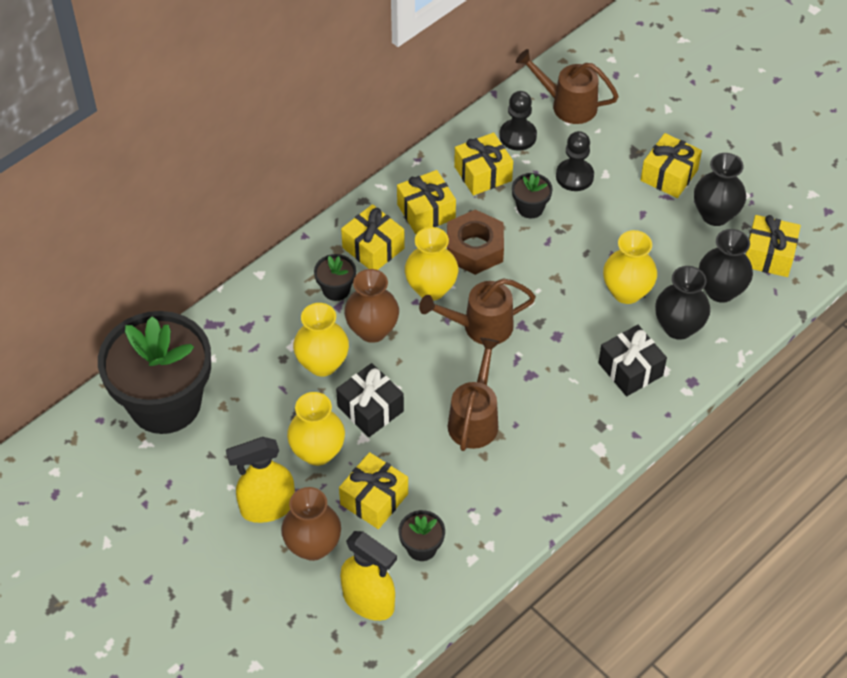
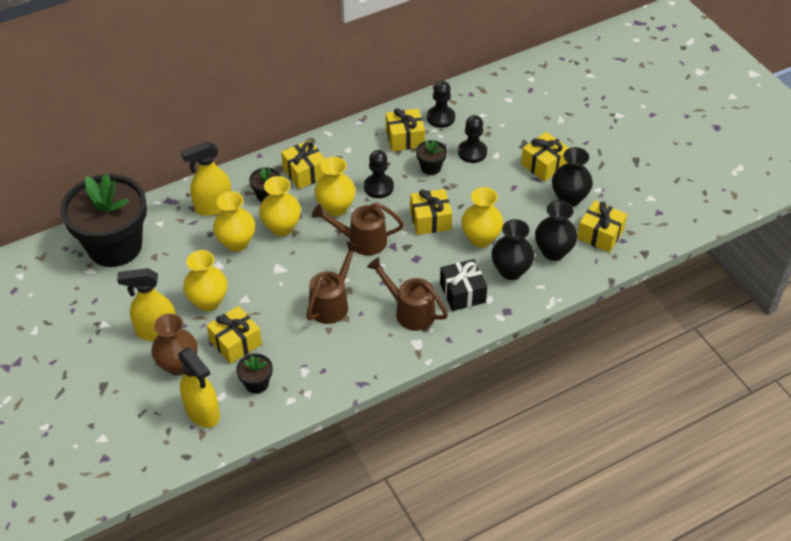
camera: 15 degrees right, 5 degrees down
(272, 320) = (213, 206): none -> yellow spray bottle
(370, 409) = (258, 280): black gift -> none
(372, 330) = (282, 227): brown vase -> yellow vase
(426, 212) = (353, 156): yellow gift -> yellow gift (430, 220)
(474, 248) = (378, 187): brown nut -> black pawn
(567, 105) = (486, 103): brown watering can -> brown watering can (410, 311)

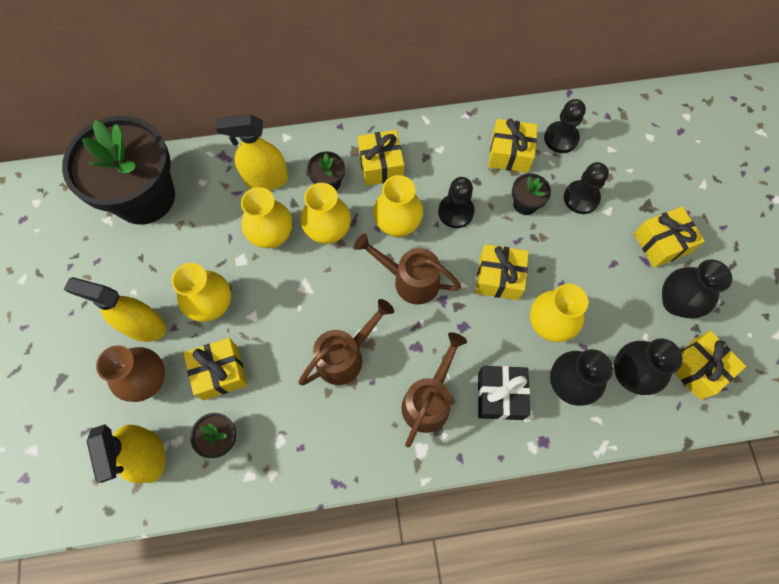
camera: 20 degrees right, 20 degrees up
(410, 311) = (429, 400): brown watering can -> brown watering can turned 60 degrees clockwise

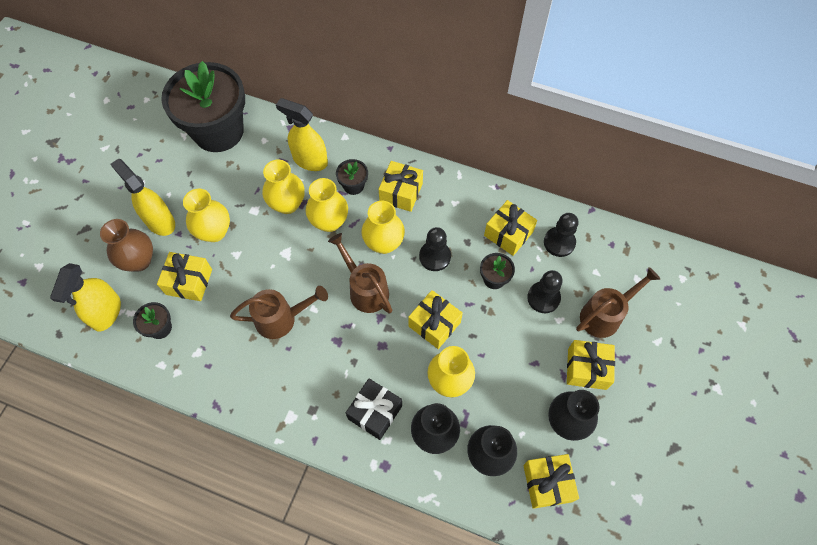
camera: 30 degrees right, 5 degrees down
(429, 400) = (320, 385): brown watering can -> brown watering can (605, 315)

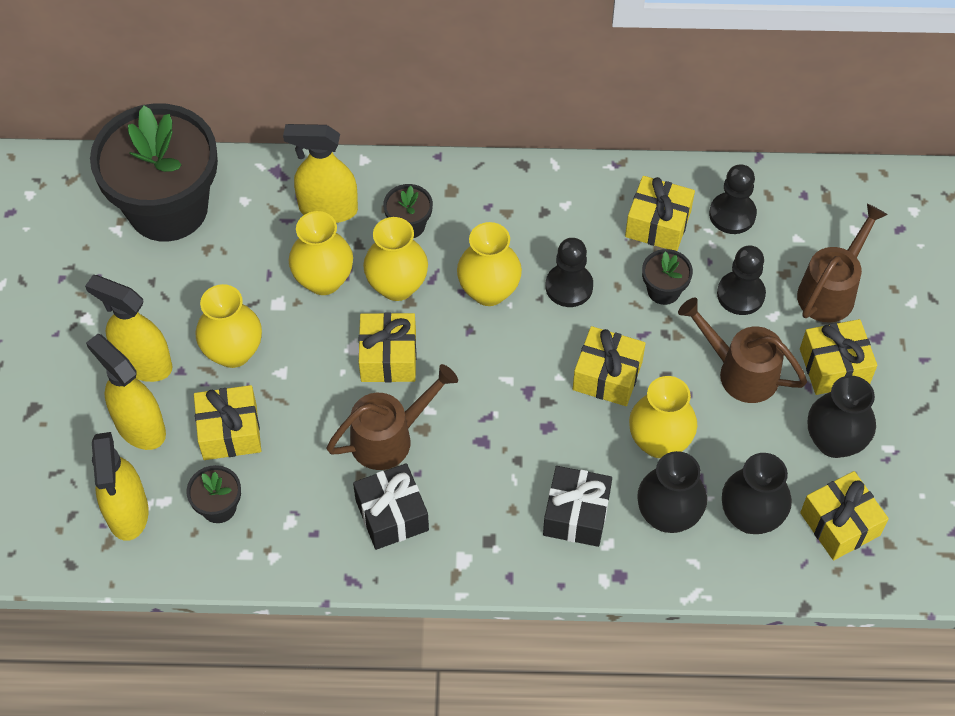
camera: 20 degrees left, 5 degrees down
(139, 260) = (140, 427): brown vase -> yellow spray bottle
(260, 370) = (392, 515): none -> black gift
(365, 289) = (490, 360): brown watering can -> brown watering can (740, 371)
(401, 192) = (482, 214): yellow gift -> yellow gift (388, 357)

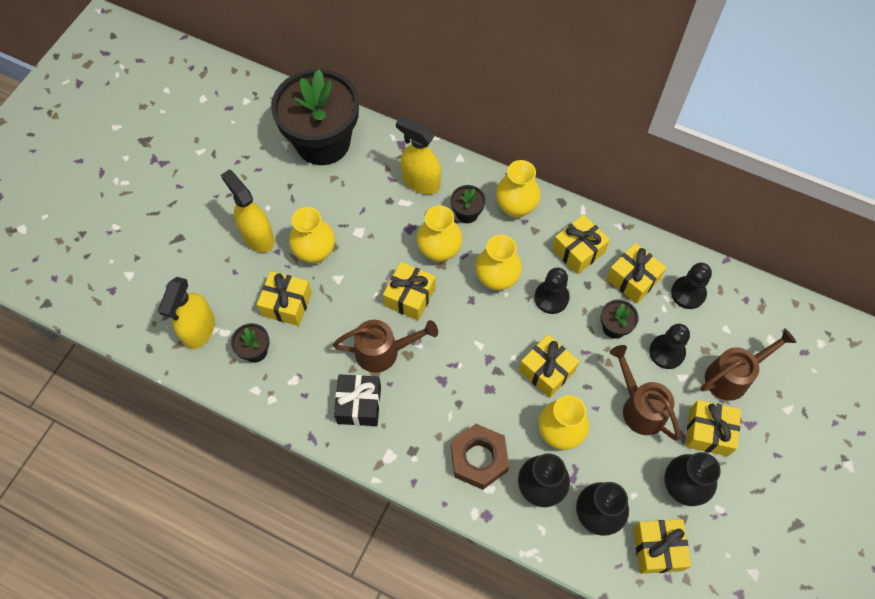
camera: 25 degrees right, 5 degrees up
(140, 427) = (234, 277): yellow spray bottle -> none
(323, 280) = (394, 228): yellow vase -> yellow vase (515, 207)
(574, 216) = (578, 251): none -> yellow gift
(576, 515) = (478, 459): black gift -> brown nut

